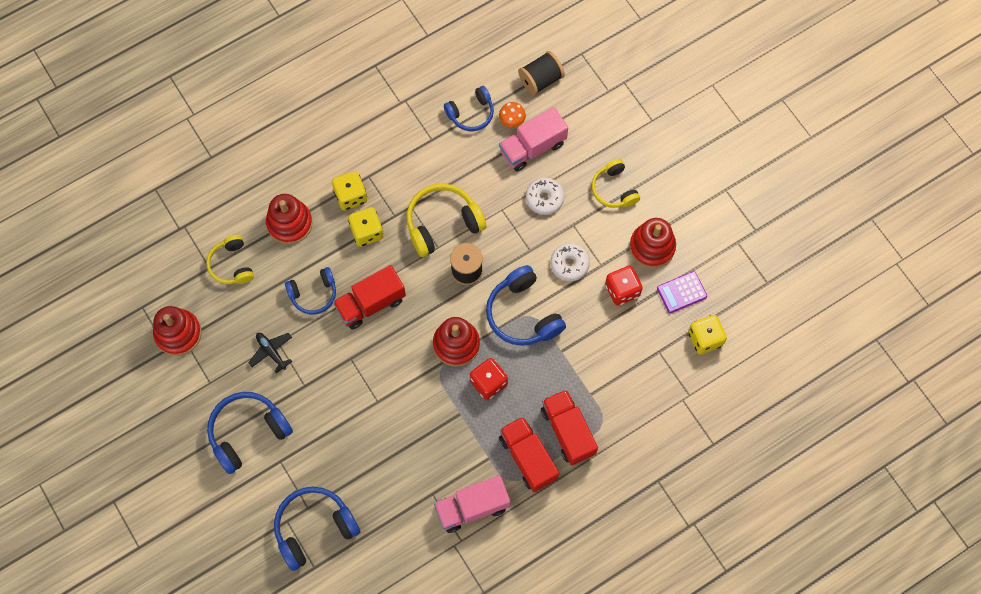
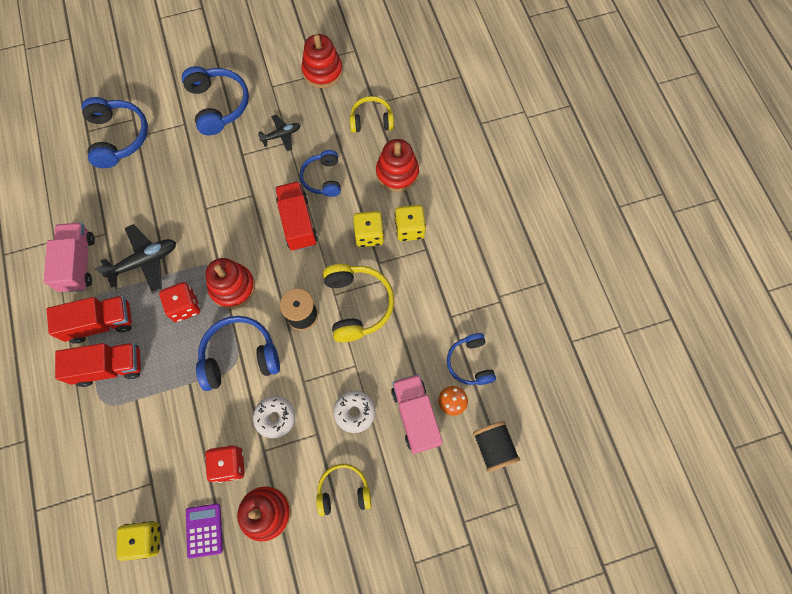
camera: 105 degrees right, 0 degrees up
(452, 441) = (144, 262): none -> black plane

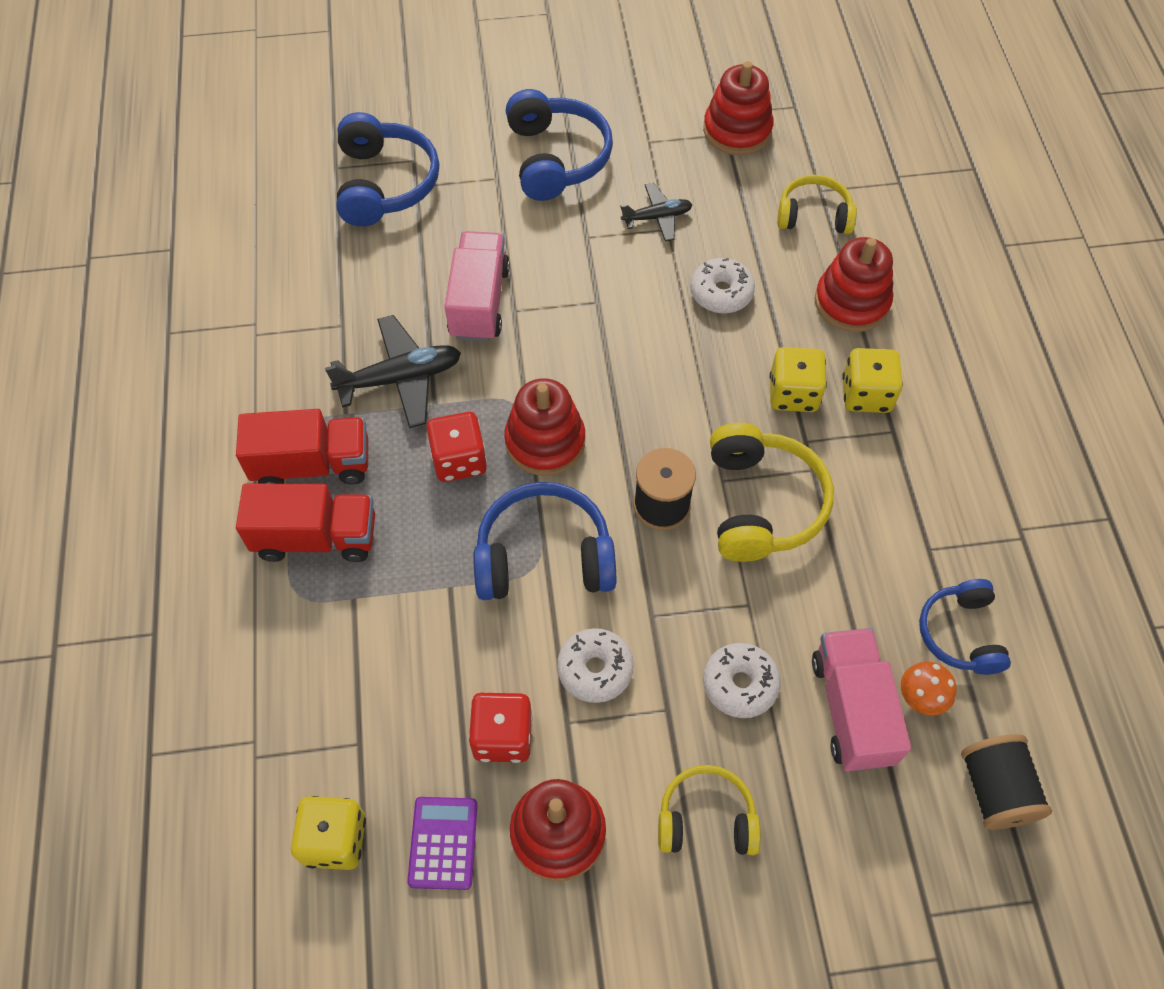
camera: 10 degrees right, 10 degrees down
(78, 263) = (290, 365): pink truck -> pink truck (479, 302)
(298, 223) = (670, 356): red truck -> none
(323, 178) = (721, 293): blue headphones -> white donut

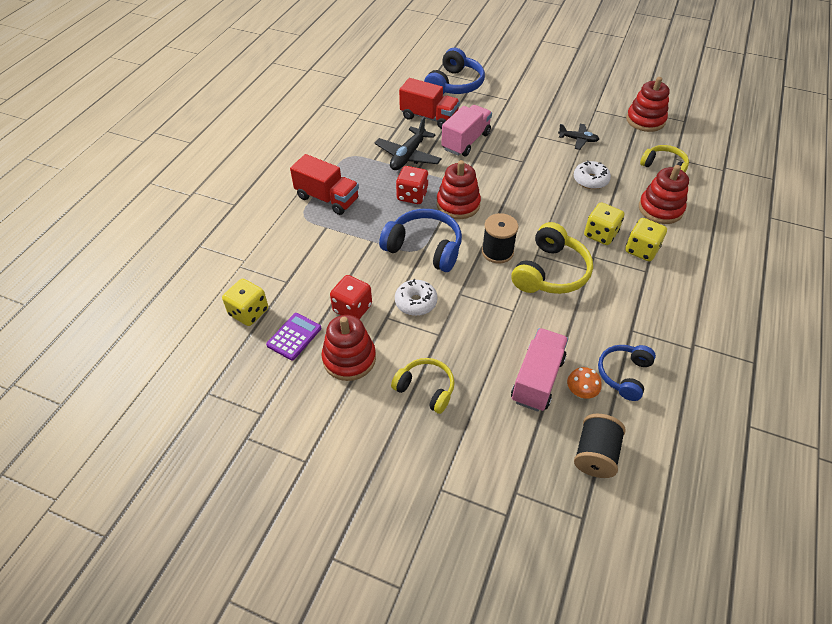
camera: 30 degrees right, 10 degrees down
(312, 464) = (346, 172): red truck -> red truck (429, 117)
(400, 379) = (408, 156): black plane -> black plane turned 105 degrees clockwise
(556, 158) = (543, 101): blue headphones -> none
(740, 684) = (484, 341): white donut -> none

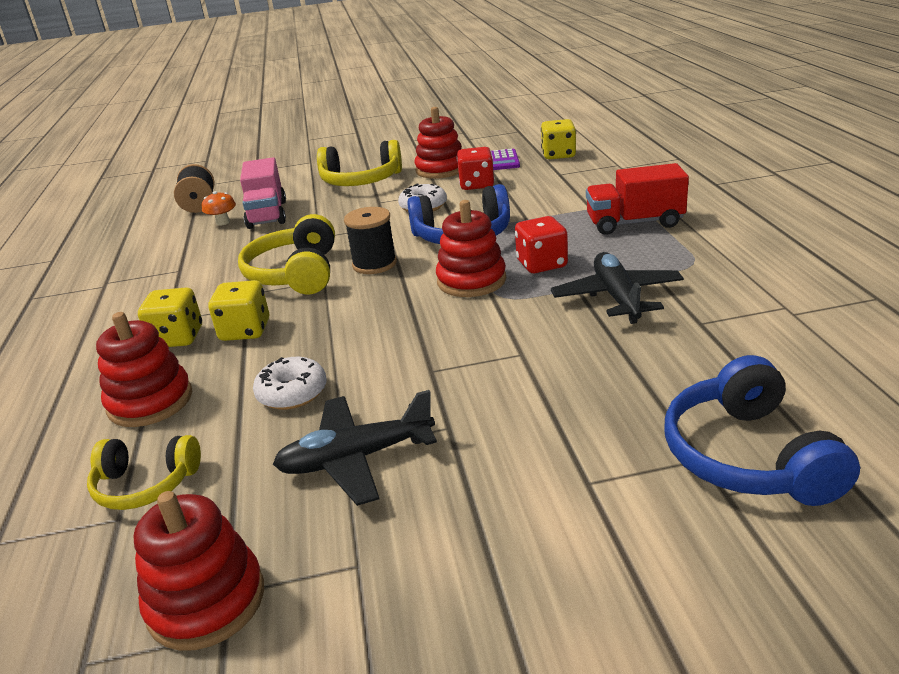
camera: 150 degrees right, 20 degrees down
(426, 389) = (361, 181): yellow headphones -> yellow headphones, size x1.55
(429, 117) = (681, 362): red truck -> none
(466, 141) = (562, 355): pink truck -> none
(578, 140) = (356, 458): black plane -> black plane, size x1.65
(624, 374) = (182, 243): blue headphones -> none

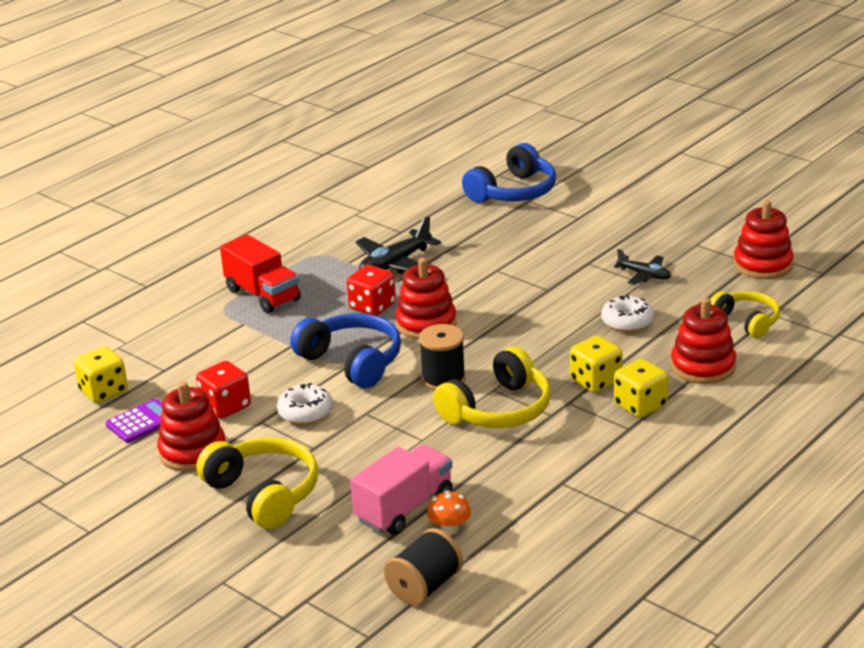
camera: 130 degrees left, 0 degrees up
(356, 458) = (644, 275): black plane -> black plane, size x0.61

